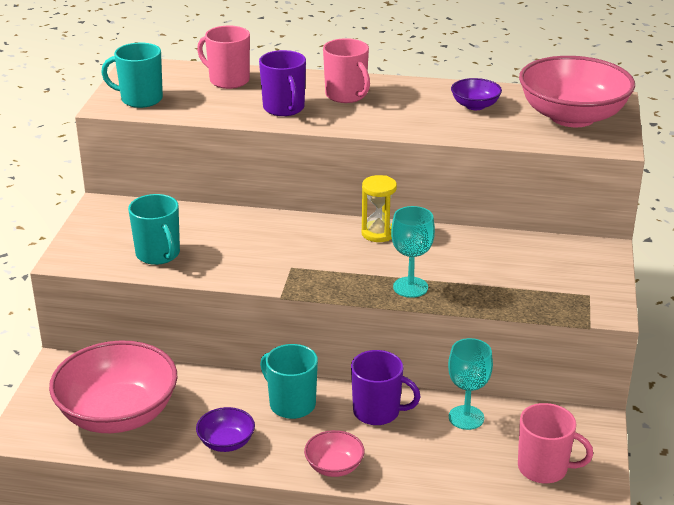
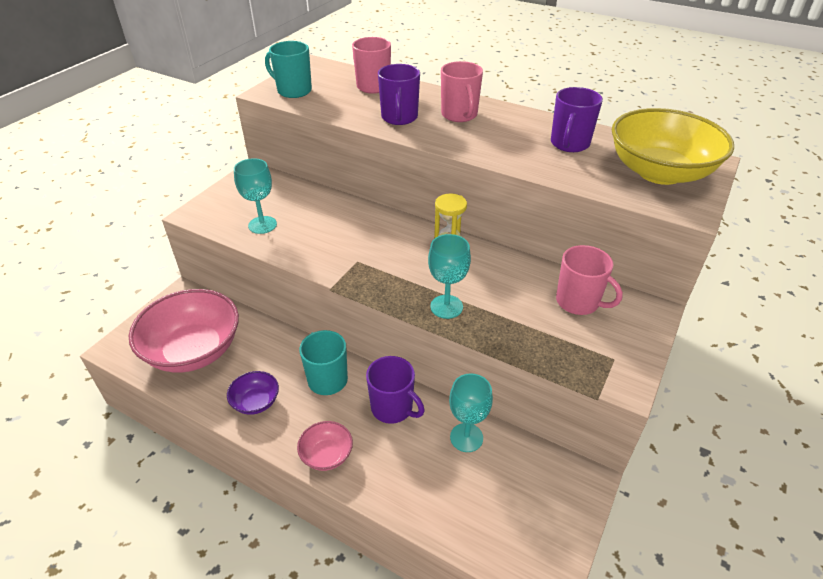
camera: 20 degrees right, 10 degrees up
(158, 254) = (262, 225): turquoise mug -> turquoise goblet
(475, 105) = (569, 144): purple bowl -> purple mug
(544, 468) = (512, 519): pink mug -> pink mug (578, 302)
(572, 117) = (659, 172): pink bowl -> yellow bowl

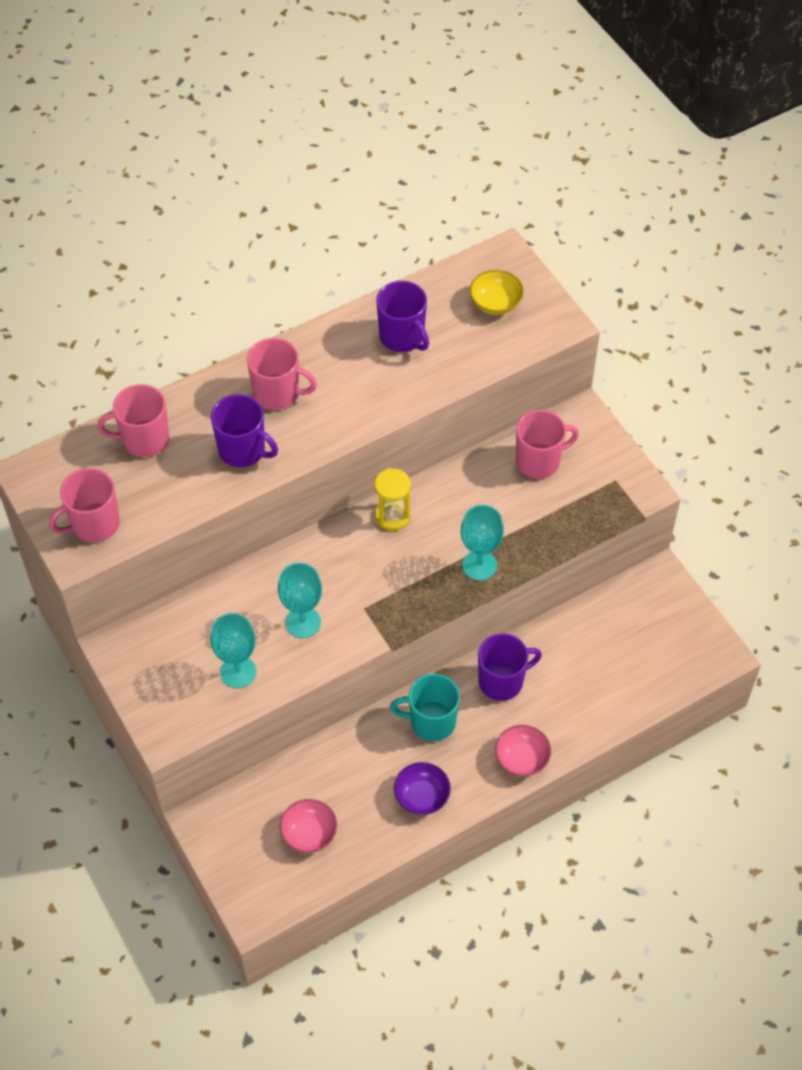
camera: 60 degrees left, 15 degrees up
(194, 350) = (309, 833): pink bowl -> pink bowl, size x0.46
(293, 91) = (94, 524): turquoise mug -> pink mug
(466, 437) = (569, 639): turquoise goblet -> turquoise goblet (303, 622)
(659, 172) = (495, 303): yellow bowl -> yellow bowl, size x0.46

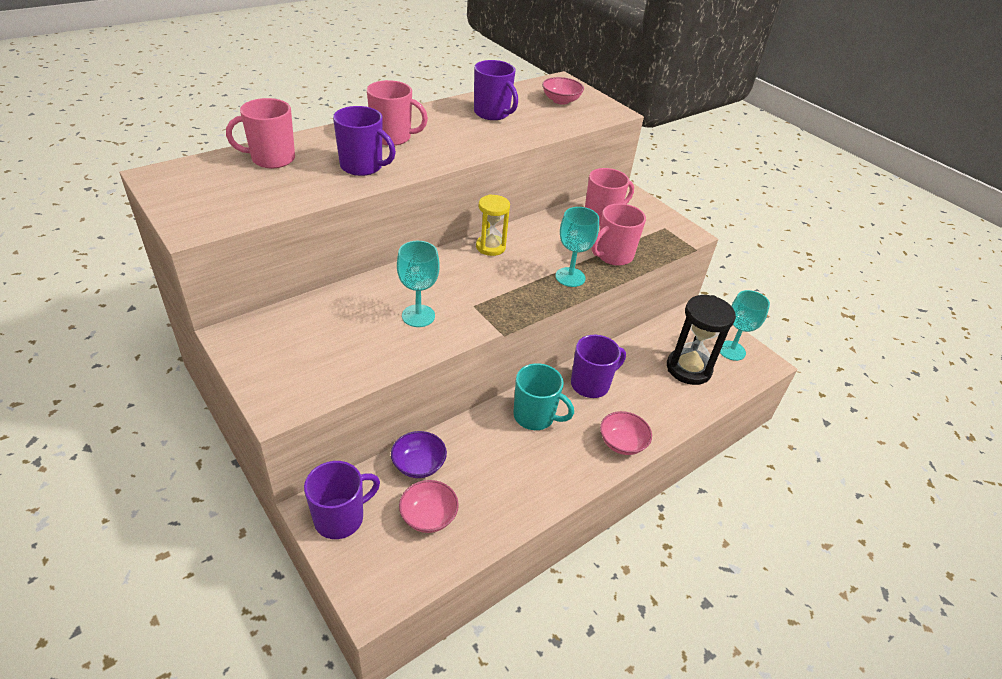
camera: 10 degrees left, 15 degrees down
(94, 524) = (215, 208): pink mug -> pink mug (613, 256)
(224, 831) = (340, 518): none -> purple mug
(238, 672) = (356, 353): turquoise goblet -> turquoise goblet (731, 350)
(421, 796) = (536, 478): purple bowl -> purple bowl (418, 464)
(431, 722) = (535, 416): turquoise mug -> turquoise mug turned 150 degrees counterclockwise
(495, 303) = (561, 100): yellow bowl -> pink bowl
(624, 662) = (688, 369): none -> black hourglass

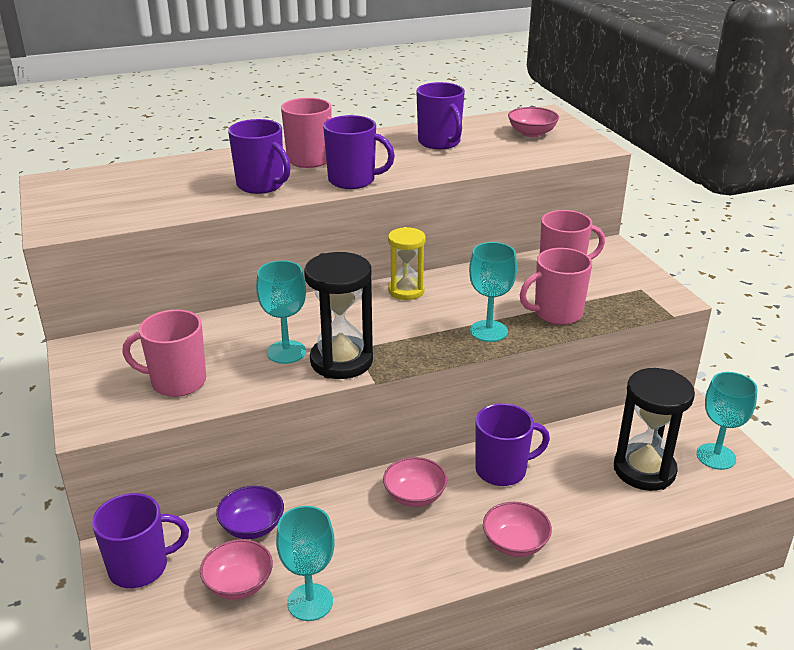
camera: 20 degrees right, 10 degrees down
(272, 159) = (171, 173): pink mug -> pink mug (177, 382)
(440, 156) = (353, 180): none -> purple mug
(467, 318) = (341, 361): none -> black hourglass
(491, 520) = (310, 602): none -> turquoise goblet
(535, 416) = (415, 495): turquoise mug -> pink bowl

